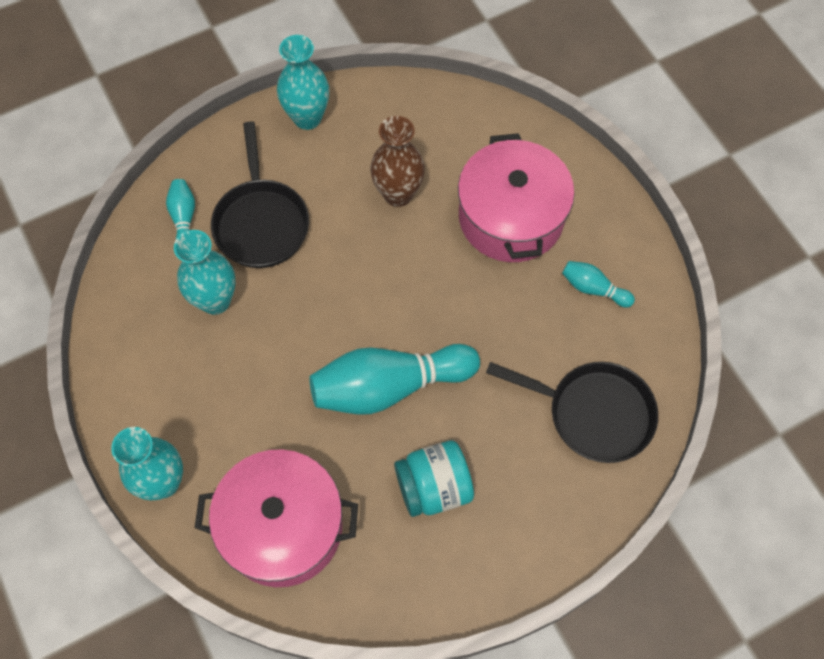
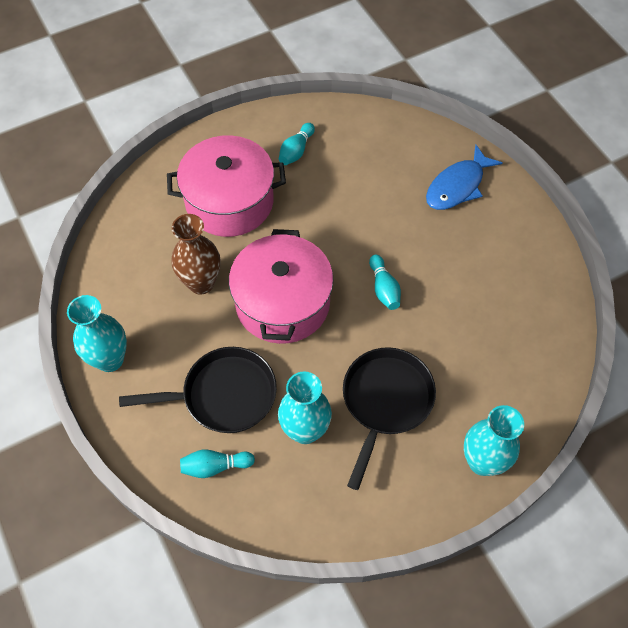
camera: 90 degrees left, 5 degrees down
(282, 527) = (510, 363): pink pot -> pink pot (282, 303)
(389, 386) = (384, 288): turquoise bowling pin -> turquoise bowling pin, size x0.47
(433, 487) = (465, 258): turquoise jar -> none
(548, 486) = (457, 186): none -> blue fish
(593, 413) = (398, 156): black pan -> black pan (385, 402)

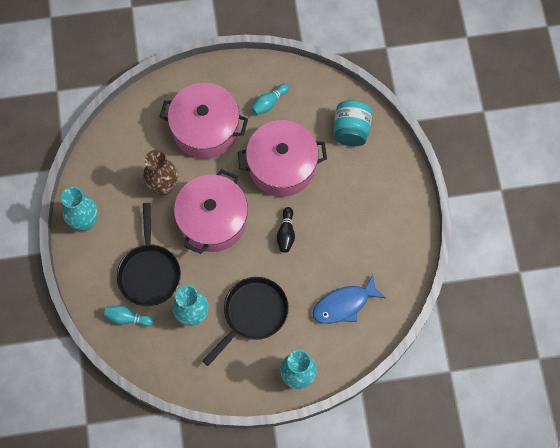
camera: 20 degrees right, 10 degrees up
(223, 395) = (149, 272): black pan -> black pan turned 75 degrees clockwise
(343, 213) = (282, 166): none -> pink pot
(384, 288) = (286, 233): turquoise bowling pin -> black bowling pin
(408, 150) = (351, 130): none -> turquoise jar
(457, 186) = (374, 171): blue fish -> blue fish (344, 304)

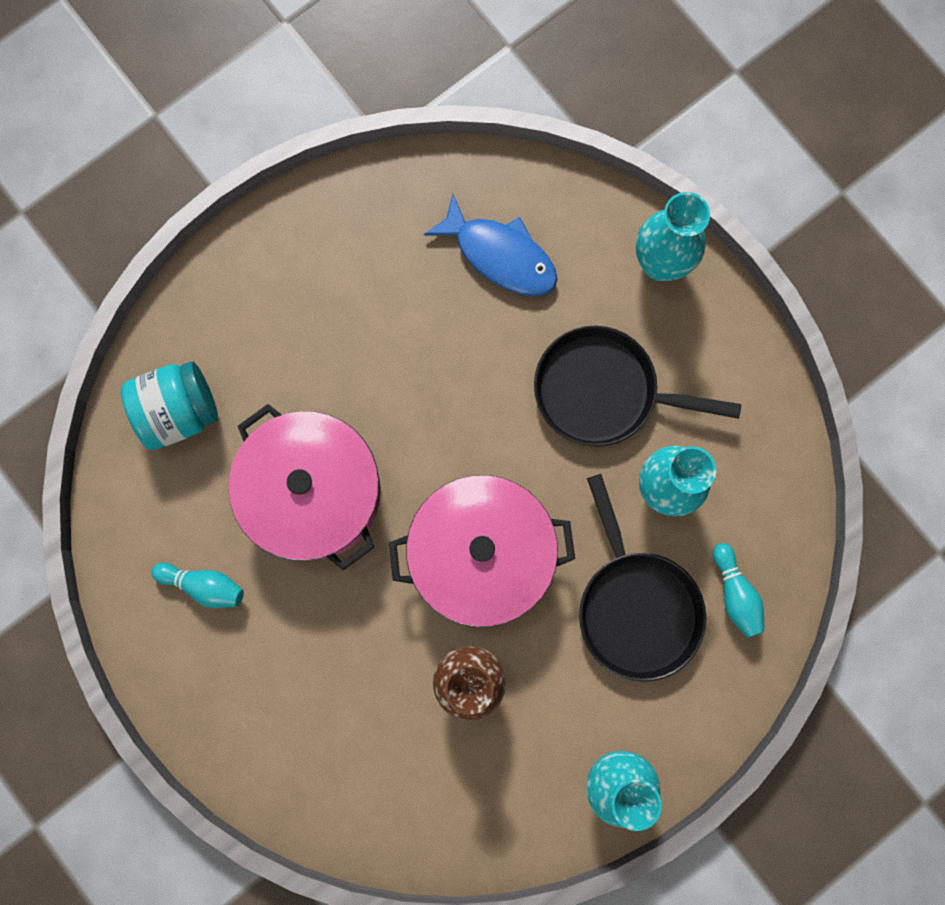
camera: 120 degrees left, 10 degrees up
(149, 272) = (636, 606): black pan -> black pan turned 105 degrees clockwise
(205, 129) = (318, 670): pink pot -> none
(286, 233) = (433, 415): black bowling pin -> none

